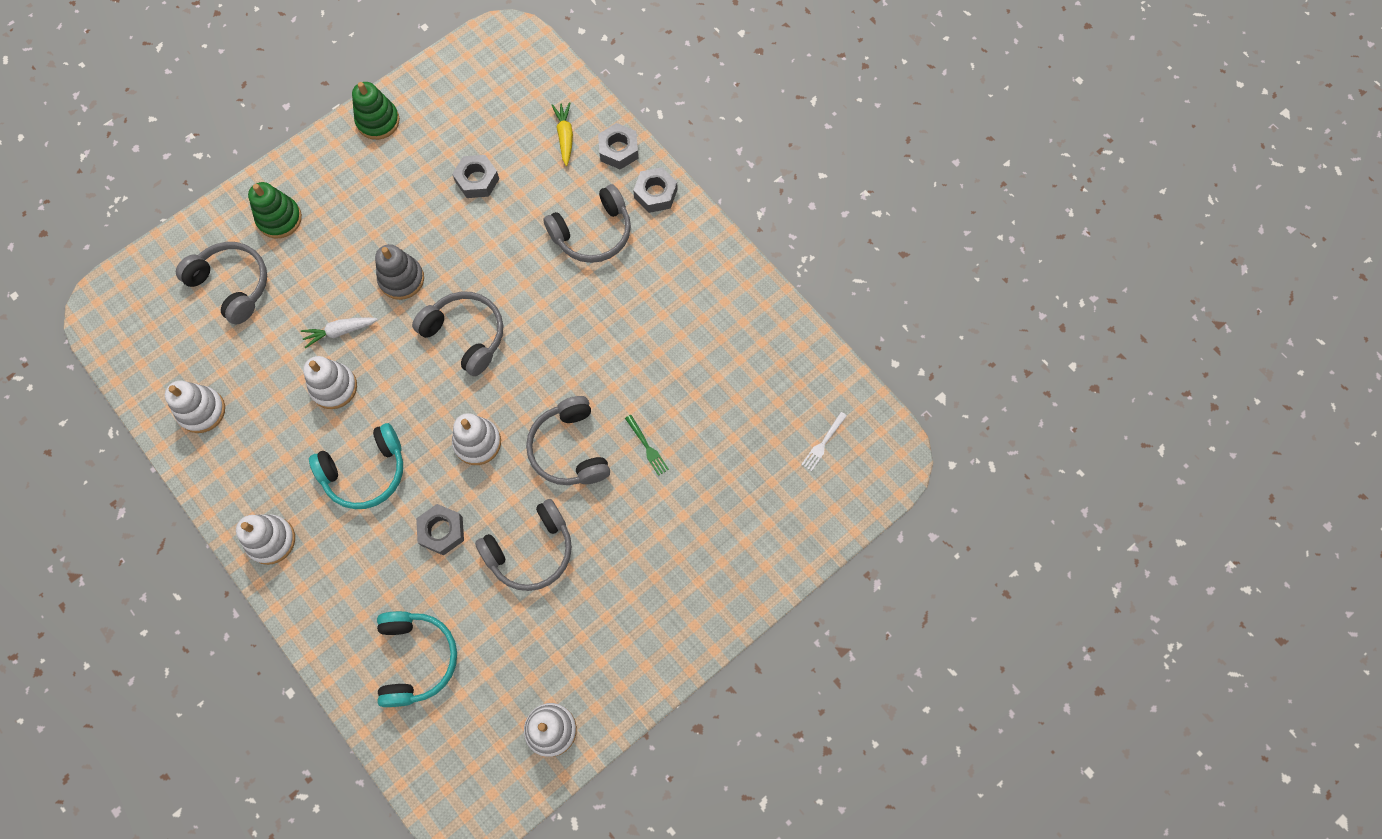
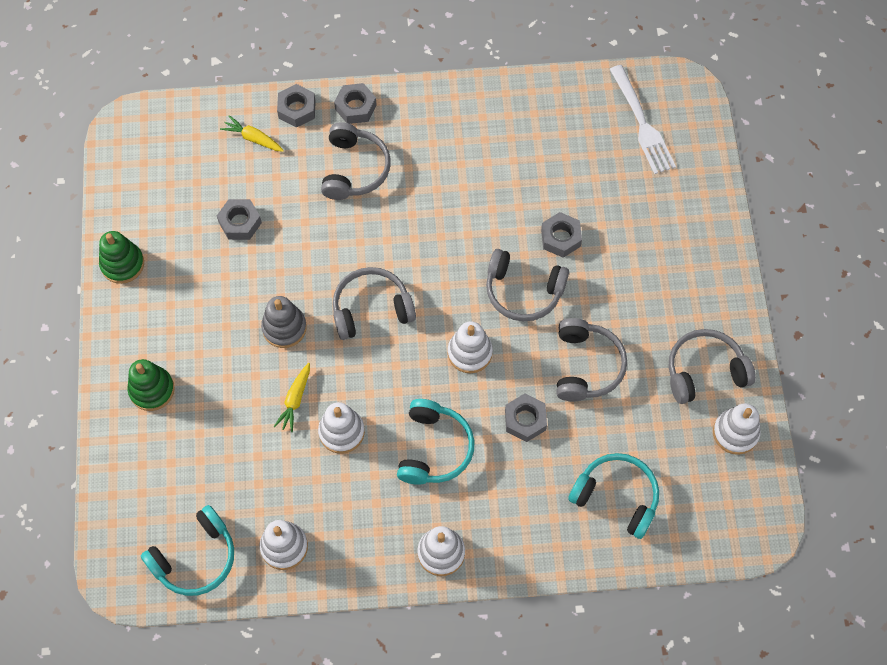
camera: 55 degrees left, 5 degrees down
(152, 350) = (195, 558): none -> turquoise headphones
(232, 285) = (185, 461): grey headphones -> grey headphones (705, 372)
(340, 331) = (295, 400): white carrot -> yellow carrot
(647, 447) = (560, 238): green fork -> grey nut
(823, 443) = (642, 123): white fork -> white fork, size x2.11

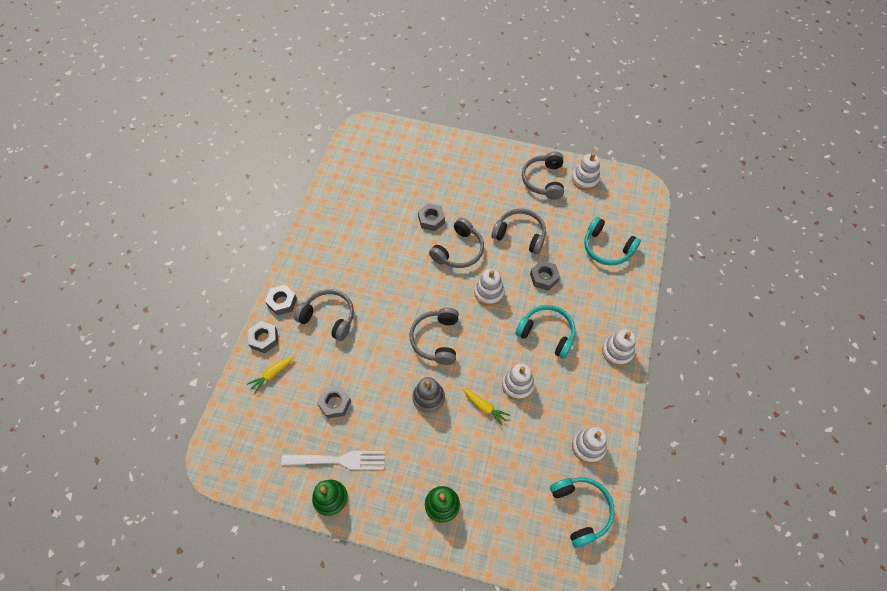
camera: 70 degrees left, 5 degrees down
(616, 497) = (607, 248): turquoise headphones -> turquoise headphones turned 105 degrees counterclockwise
(642, 123) = (374, 155): white fork -> white fork (338, 460)

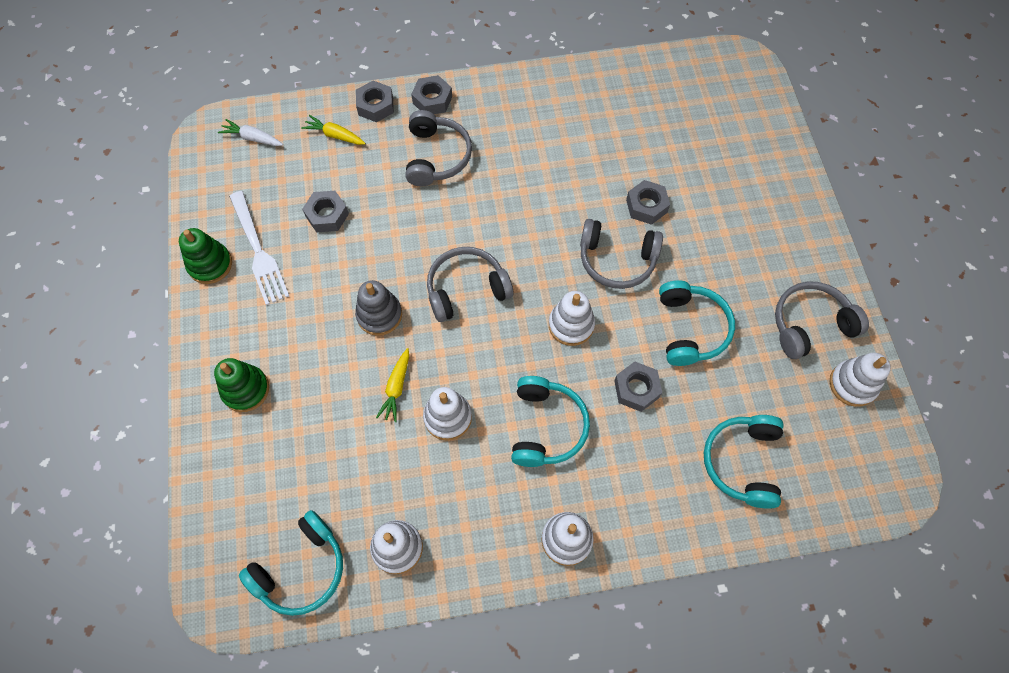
camera: 65 degrees right, 5 degrees up
(239, 432) = (252, 138): none -> white carrot
(520, 235) = (690, 329): grey headphones -> turquoise headphones

